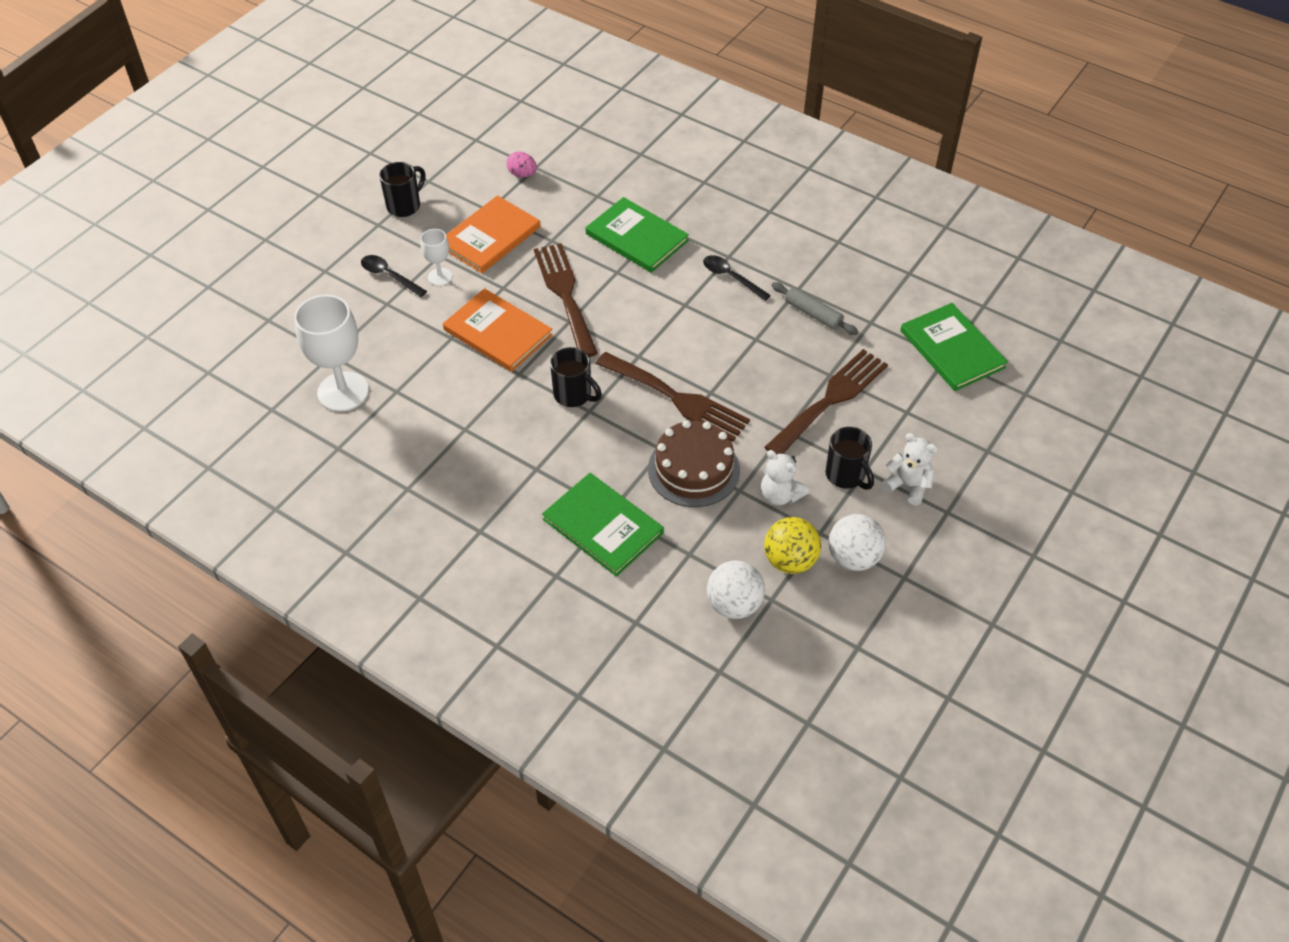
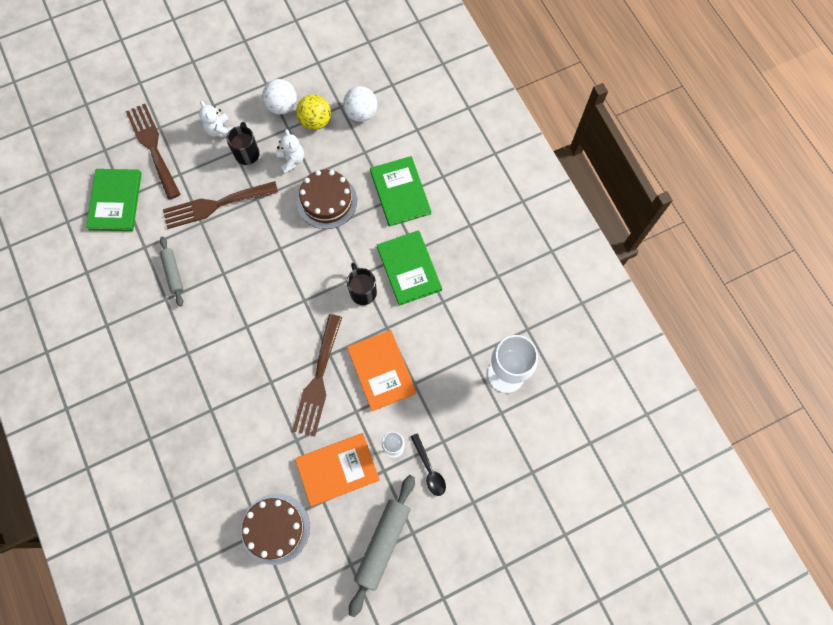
camera: 150 degrees left, 20 degrees up
(405, 206) = (383, 543): black mug -> grey rolling pin
(522, 174) = (275, 528): pink egg -> brown cake
(637, 237) = (236, 408): green book -> green book (409, 268)
(677, 399) = (302, 254): brown fork -> brown fork (153, 147)
(731, 277) = (200, 333): black spoon -> none

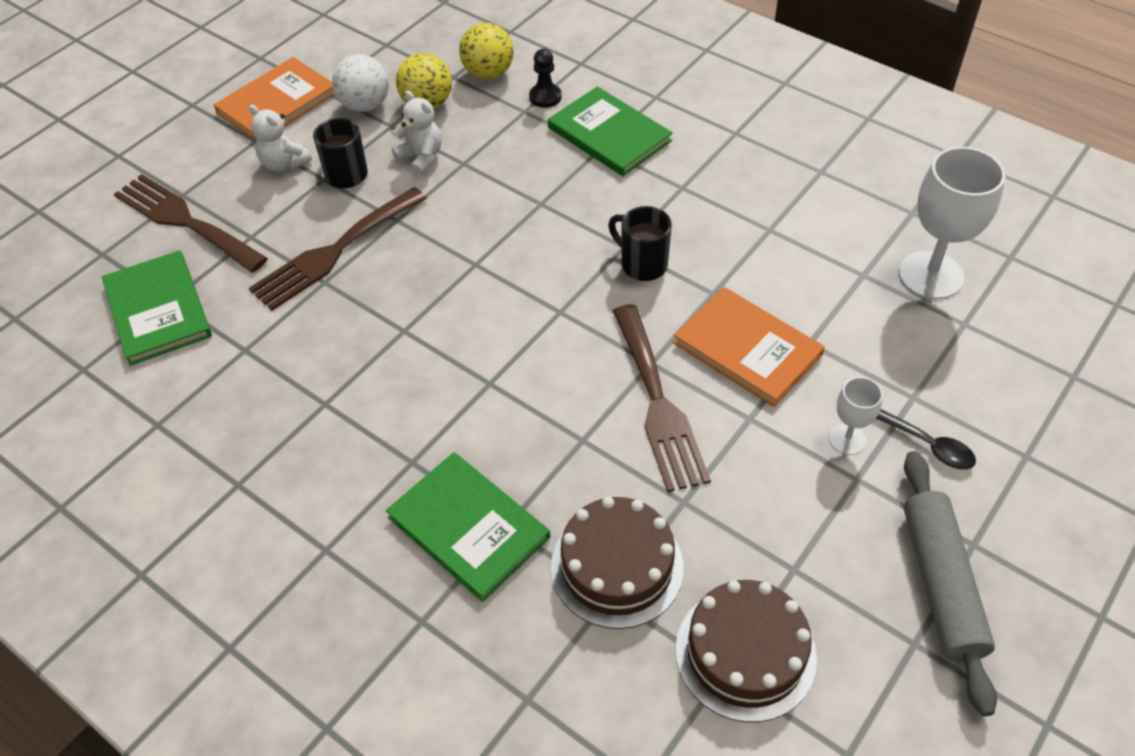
camera: 25 degrees left, 20 degrees down
(173, 273) = (317, 363): grey rolling pin -> none
(327, 201) = (508, 183): brown cake -> brown cake (617, 566)
(337, 469) = (783, 512): orange book -> orange book (277, 103)
(361, 113) = (488, 73): white ball -> yellow ball
(382, 147) = (545, 97): none -> black pawn
(409, 268) = (689, 211): green book -> green book (468, 527)

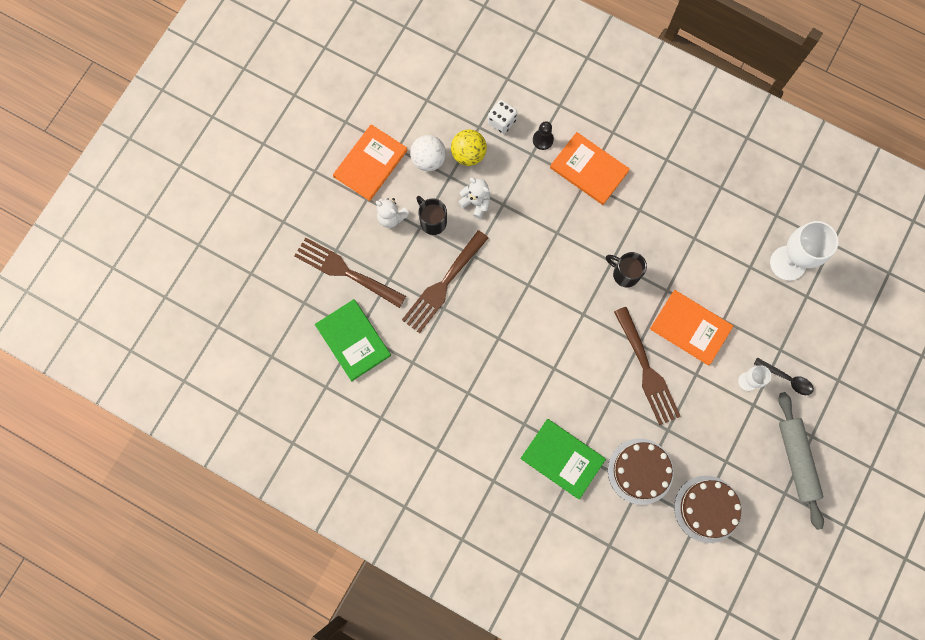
camera: 10 degrees left, 25 degrees up
(488, 73) = (501, 121): yellow ball -> white dice
(609, 134) = (589, 169): green book -> orange book

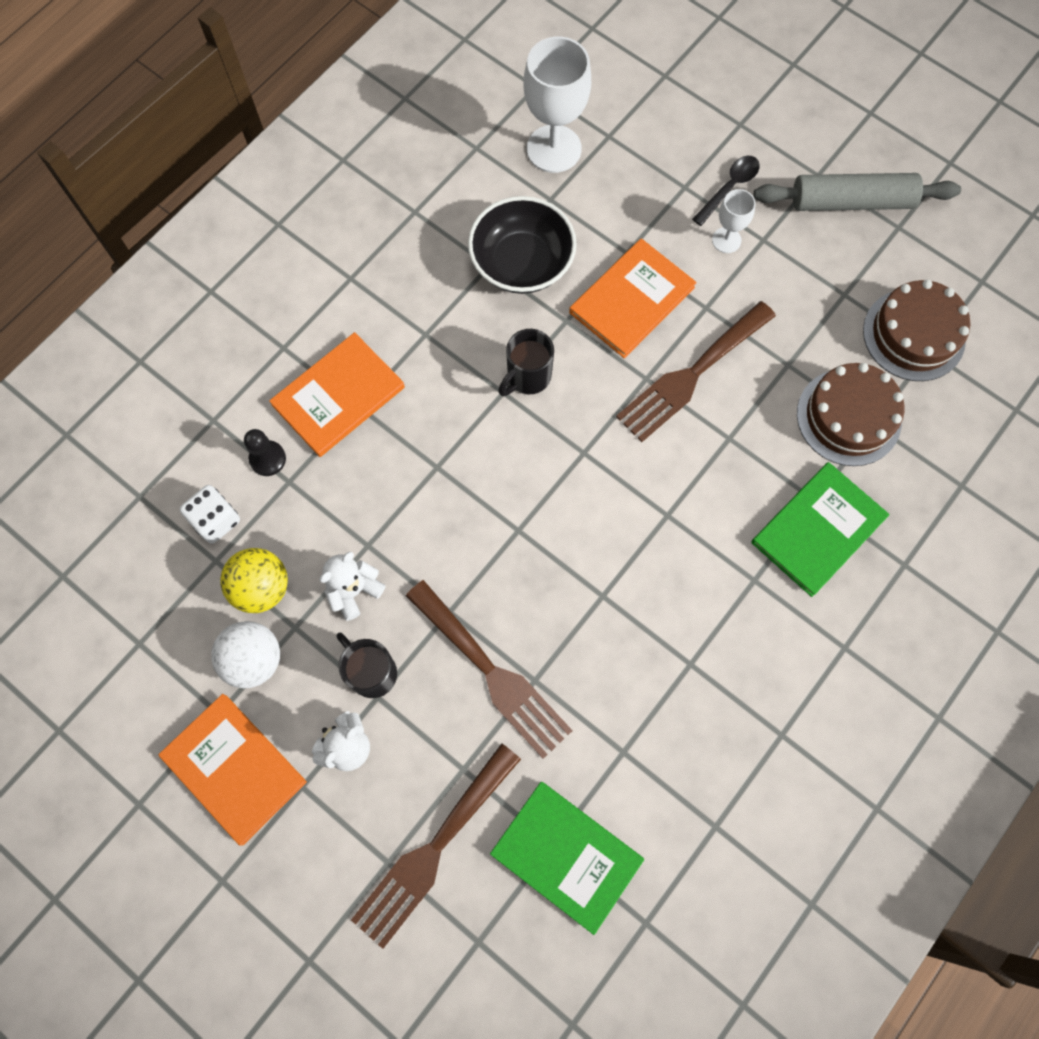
camera: 80 degrees left, 5 degrees down
(353, 340) = (566, 856): green book -> green book turned 60 degrees clockwise
(432, 221) = (372, 672): black mug -> black mug turned 75 degrees clockwise
(647, 371) = (691, 375): brown fork -> brown fork turned 150 degrees clockwise
(700, 257) = (522, 263): none -> black bowl

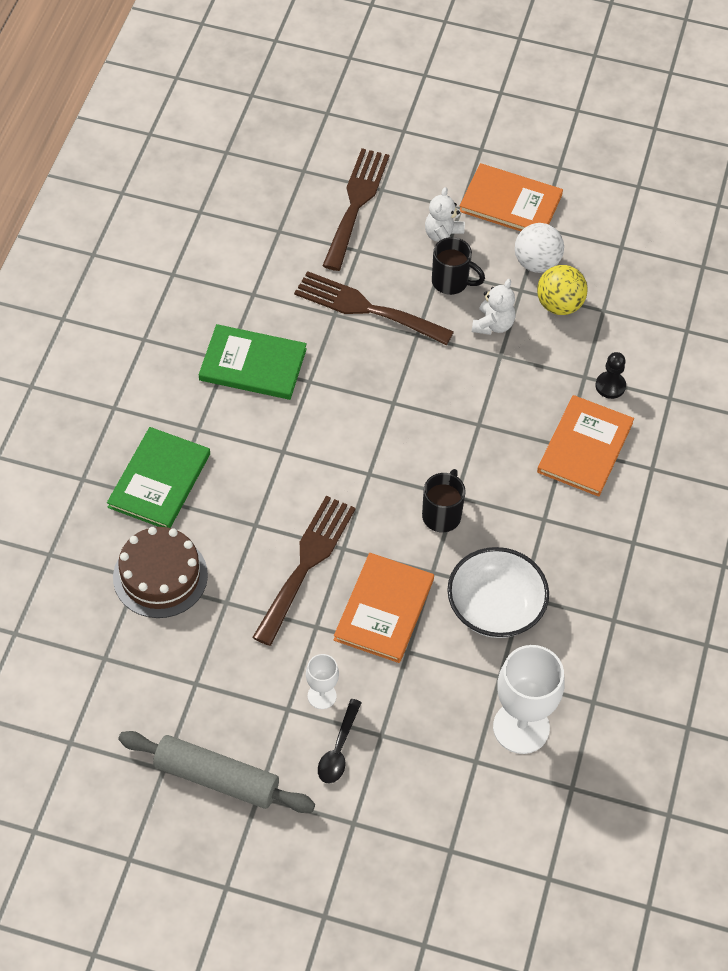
camera: 155 degrees right, 15 degrees down
(216, 520) = (620, 334): white dice -> none
(522, 263) = (495, 608): black bowl -> white bowl
(566, 856) = (267, 228): green book -> green book (253, 364)
(851, 202) = (216, 778): grey rolling pin -> grey rolling pin turned 45 degrees clockwise
(914, 334) = (122, 668): brown cake -> none

